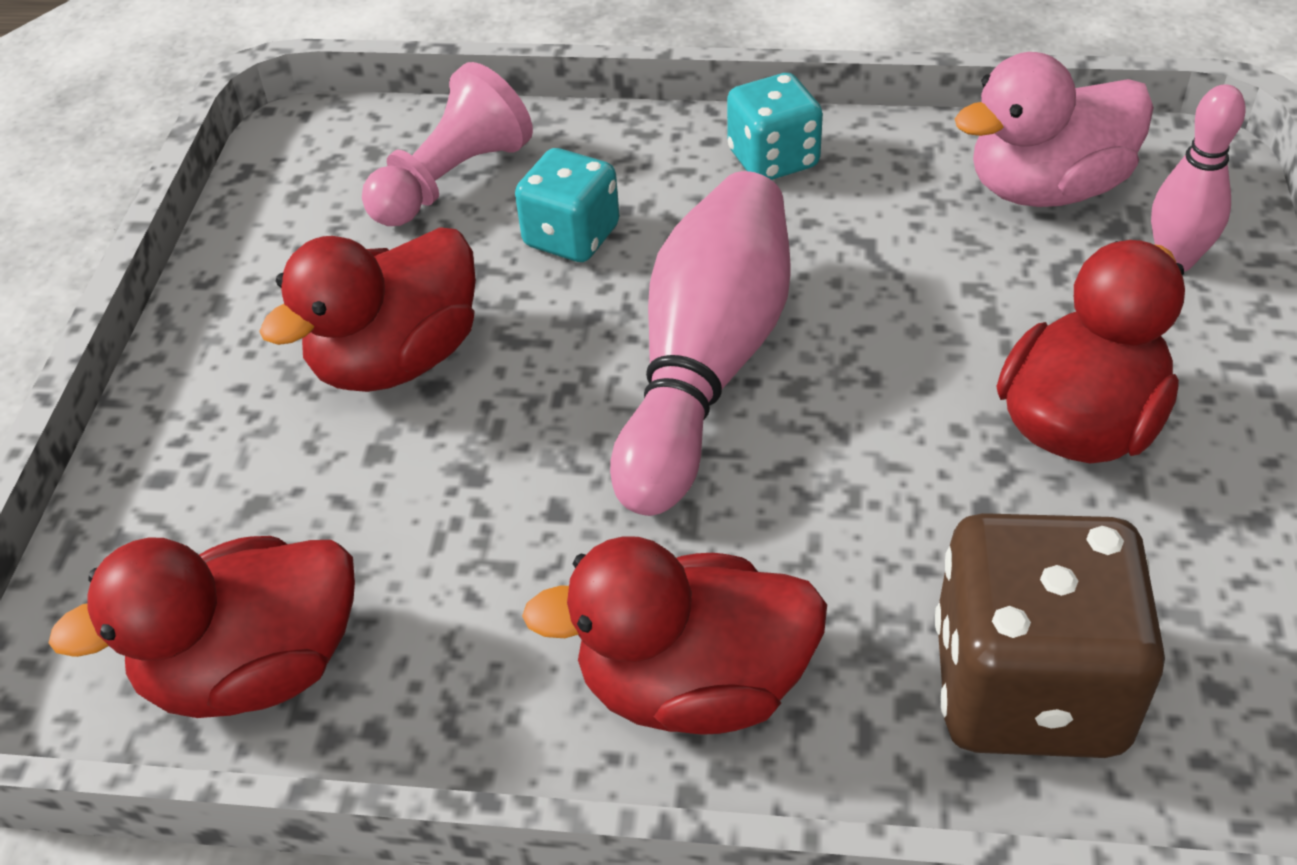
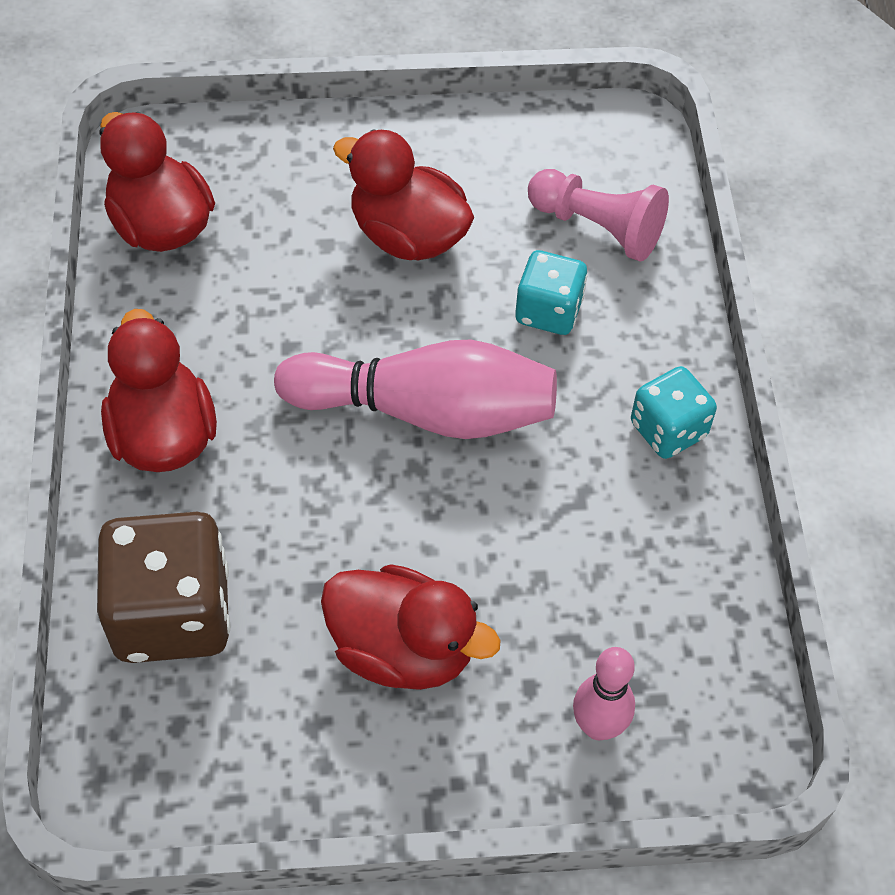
camera: 75 degrees right, 10 degrees up
(1046, 188) = (673, 630): pink duck -> none

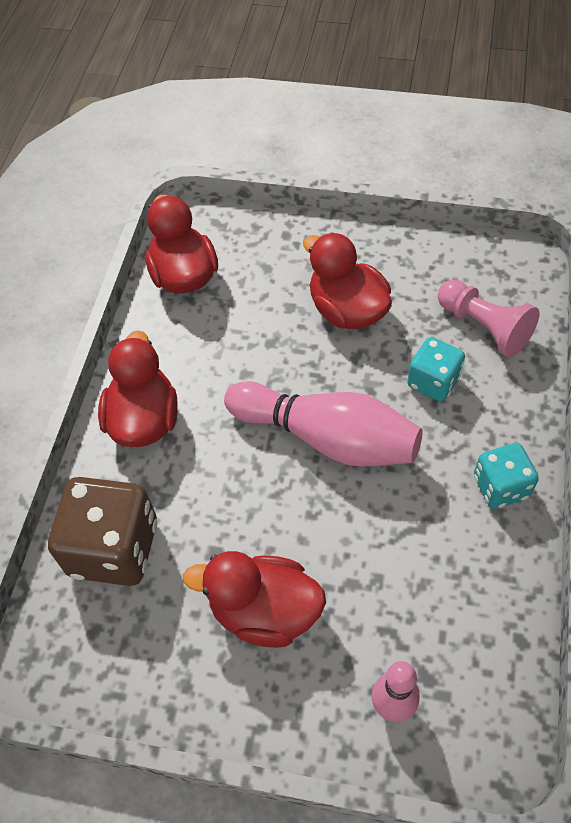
camera: 20 degrees right, 0 degrees up
(403, 649) = (264, 611): red duck -> red duck turned 150 degrees clockwise

